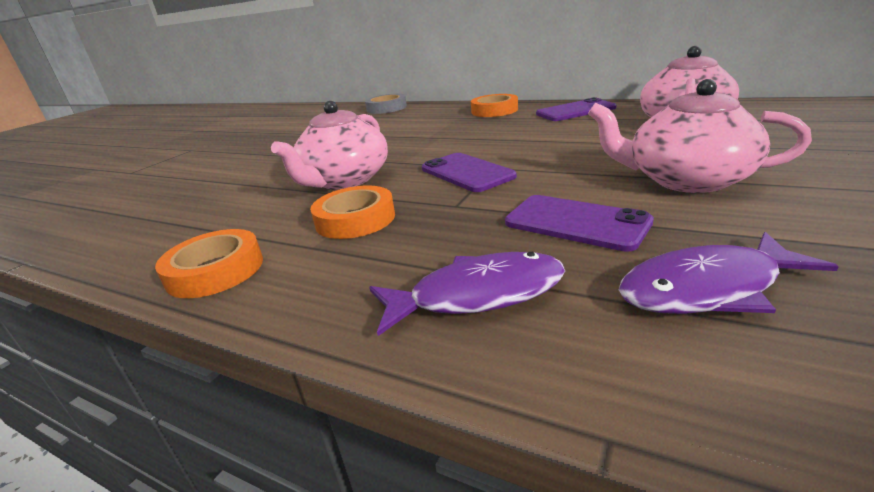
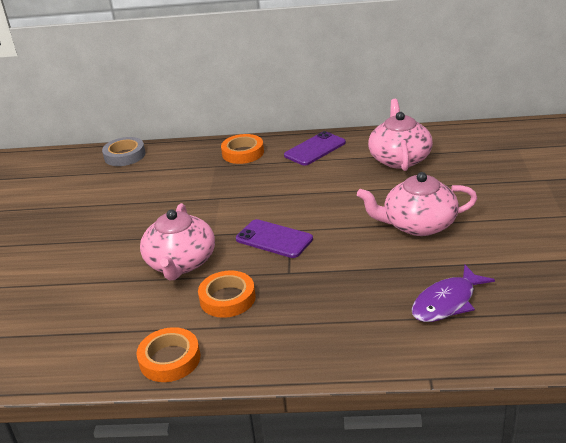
camera: 25 degrees left, 5 degrees up
(477, 295) = (345, 333): purple fish -> none
(576, 222) = (370, 273): purple phone -> none

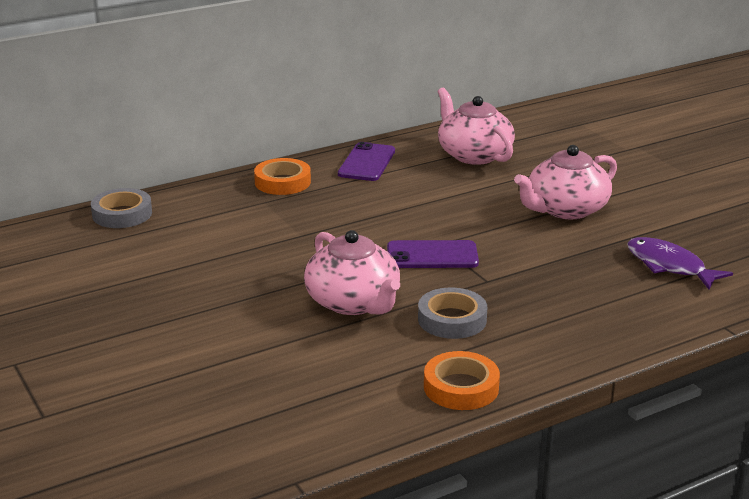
camera: 35 degrees left, 5 degrees down
(227, 298) = (452, 319): orange tape -> grey tape
(447, 302) = (669, 266): purple fish -> purple fish turned 120 degrees clockwise

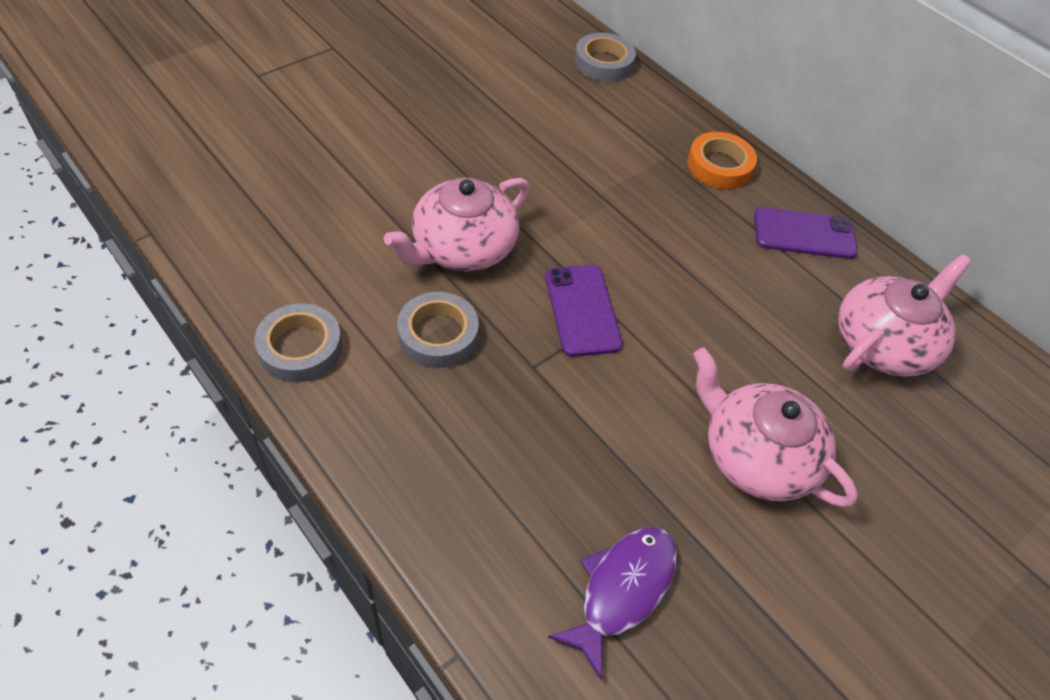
camera: 75 degrees right, 25 degrees up
(461, 387) = (300, 348): orange tape -> grey tape

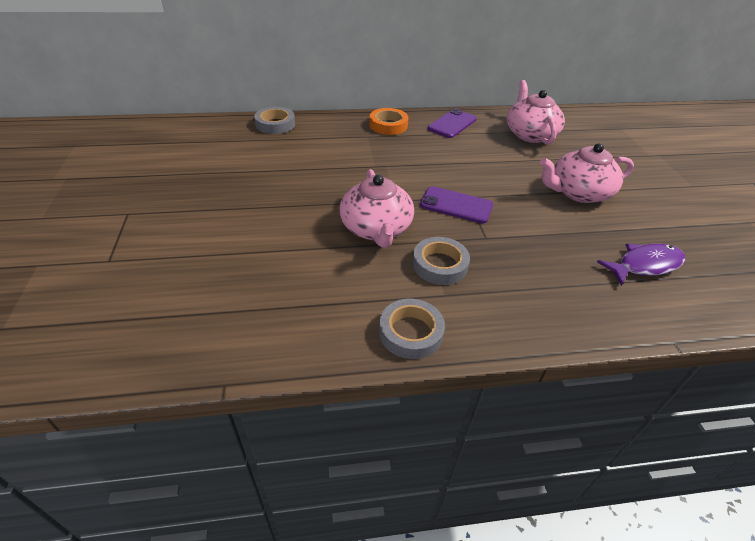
camera: 55 degrees left, 10 degrees down
(622, 590) = (645, 265): purple fish -> purple fish turned 90 degrees clockwise

